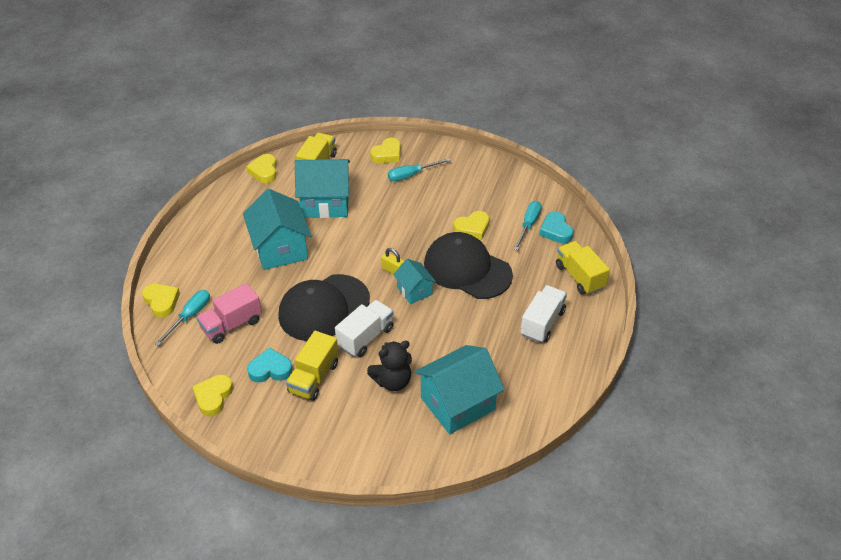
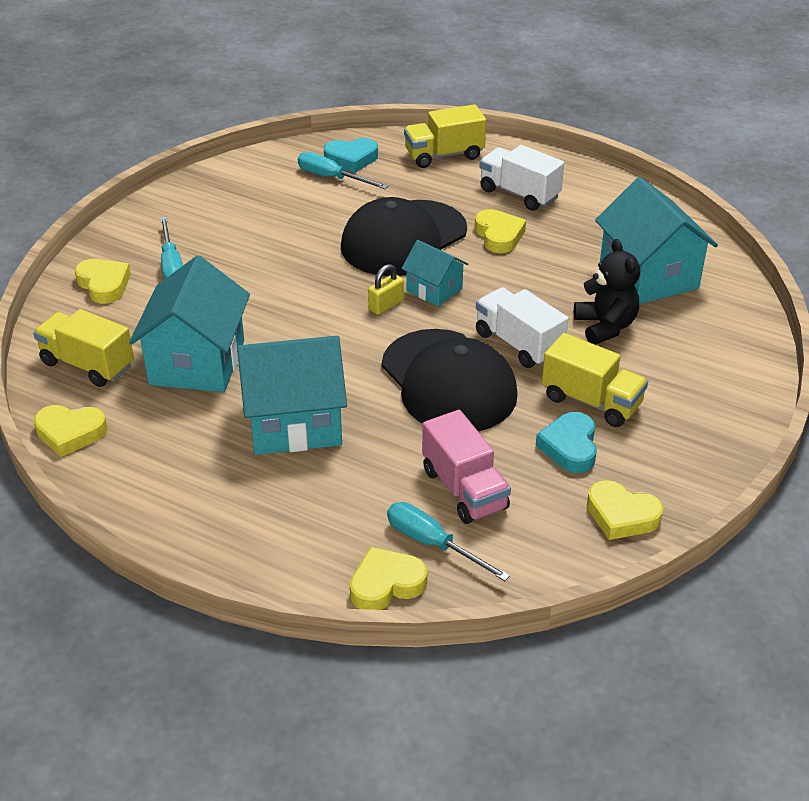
camera: 80 degrees left, 5 degrees down
(414, 291) = (434, 289): turquoise house -> turquoise house turned 60 degrees clockwise
(472, 228) = (320, 224): yellow heart -> yellow heart (499, 235)

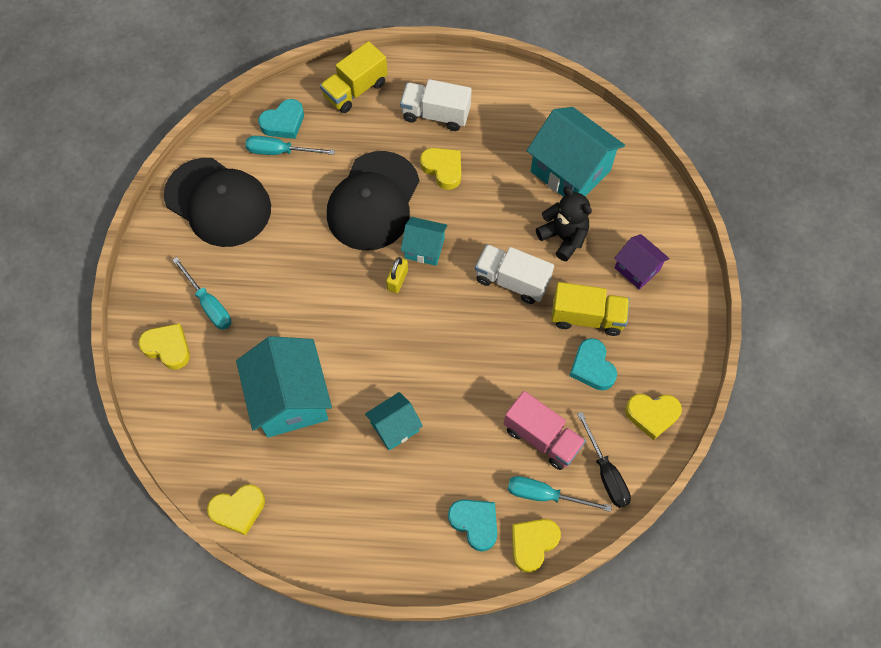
camera: 25 degrees left, 25 degrees up
(87, 365) = (208, 437): yellow truck -> none
(294, 422) = (395, 427): turquoise house -> turquoise house, size x0.54
(327, 539) = (475, 523): none -> turquoise heart
(448, 381) = (481, 340): black cap -> black cap (218, 202)
(525, 549) = (605, 472): none -> black screwdriver
(682, 379) = (637, 269): none -> purple house

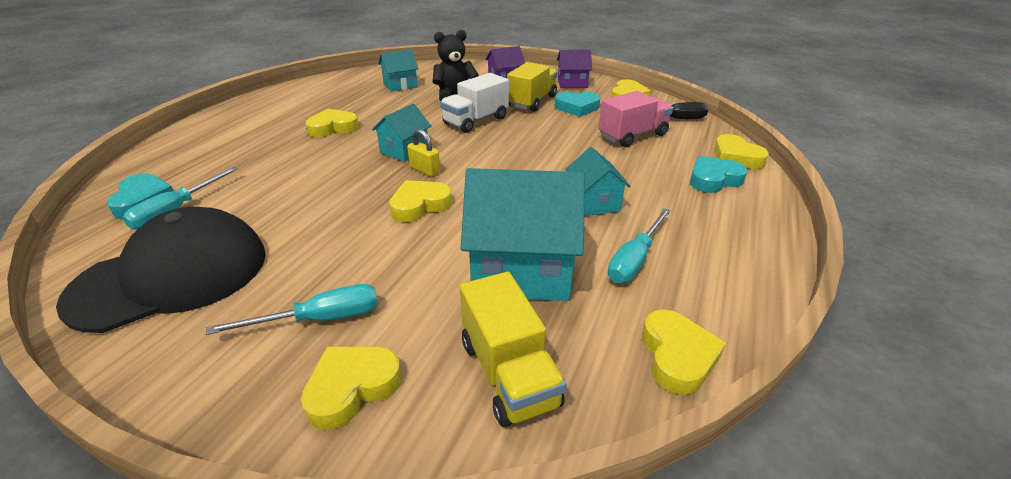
camera: 70 degrees left, 30 degrees down
(343, 301) = (420, 205): none -> yellow heart
(355, 90) = (181, 151): yellow truck -> yellow truck (509, 373)
(373, 201) = (321, 166): black cap -> none
(435, 115) = (273, 121): white truck -> none
(545, 495) = (688, 144): turquoise screwdriver -> turquoise screwdriver (634, 259)
(570, 171) = (400, 85): turquoise house -> turquoise house, size x0.54
(666, 344) = (572, 83): none -> purple house

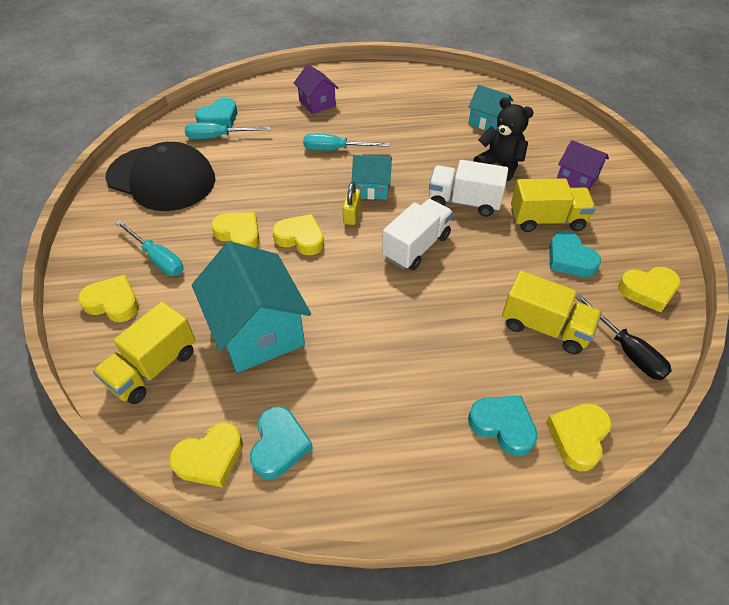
camera: 60 degrees right, 15 degrees up
(333, 128) = (373, 132): yellow heart -> yellow heart (239, 234)
(501, 154) = (416, 247): none -> white truck
(572, 83) = (632, 231): purple house -> purple house (317, 103)
(593, 202) = (381, 341): turquoise house -> none
(632, 136) = (544, 327): pink truck -> yellow truck
(634, 259) = (313, 398): turquoise screwdriver -> turquoise screwdriver (335, 149)
(682, 298) = (279, 445): none -> turquoise heart

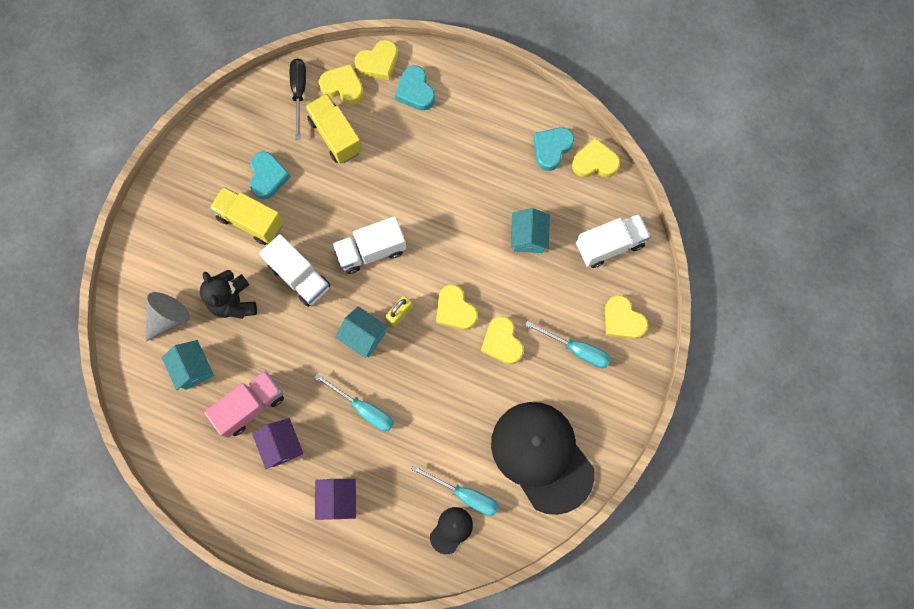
camera: 150 degrees left, 25 degrees up
(153, 368) = (609, 245): yellow truck -> white truck
(157, 259) = (576, 350): turquoise screwdriver -> turquoise screwdriver turned 135 degrees clockwise
(219, 118) = (451, 530): turquoise heart -> black cap
(258, 331) = (528, 237): turquoise house -> turquoise house, size x0.54
(425, 120) = (250, 406): none -> pink truck
(537, 138) = (168, 318): none -> grey cone
(576, 179) = (185, 249): purple house -> purple house (282, 445)
(648, 291) = (240, 123): yellow heart -> yellow heart (343, 87)

